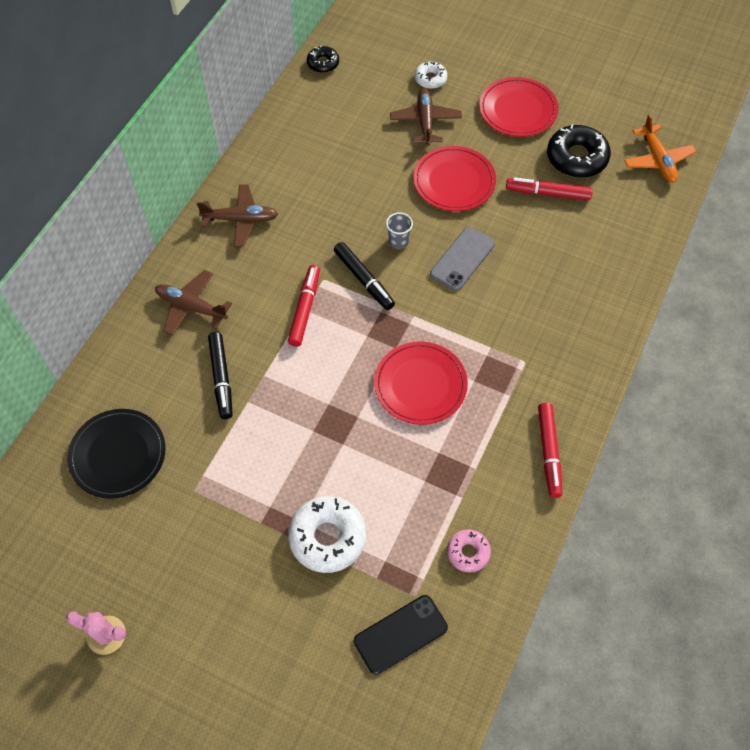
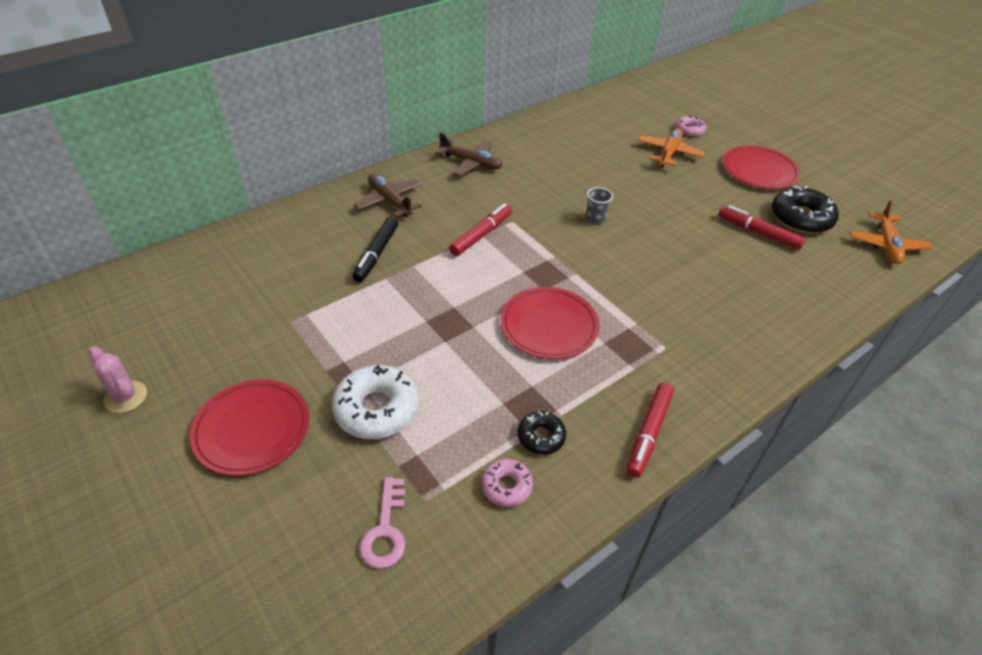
camera: 25 degrees right, 15 degrees down
(118, 455) = (252, 272): black plate -> none
(323, 63) = (604, 97): black donut -> black donut (541, 437)
(364, 280) = (547, 233): black marker -> none
(400, 634) = (385, 530): black phone -> pink key
(425, 121) = (669, 153): brown plane -> orange plane
(430, 79) = (689, 130): white donut -> pink donut
(454, 181) = (672, 197): red plate -> red plate (252, 429)
(462, 259) = (647, 250): grey phone -> none

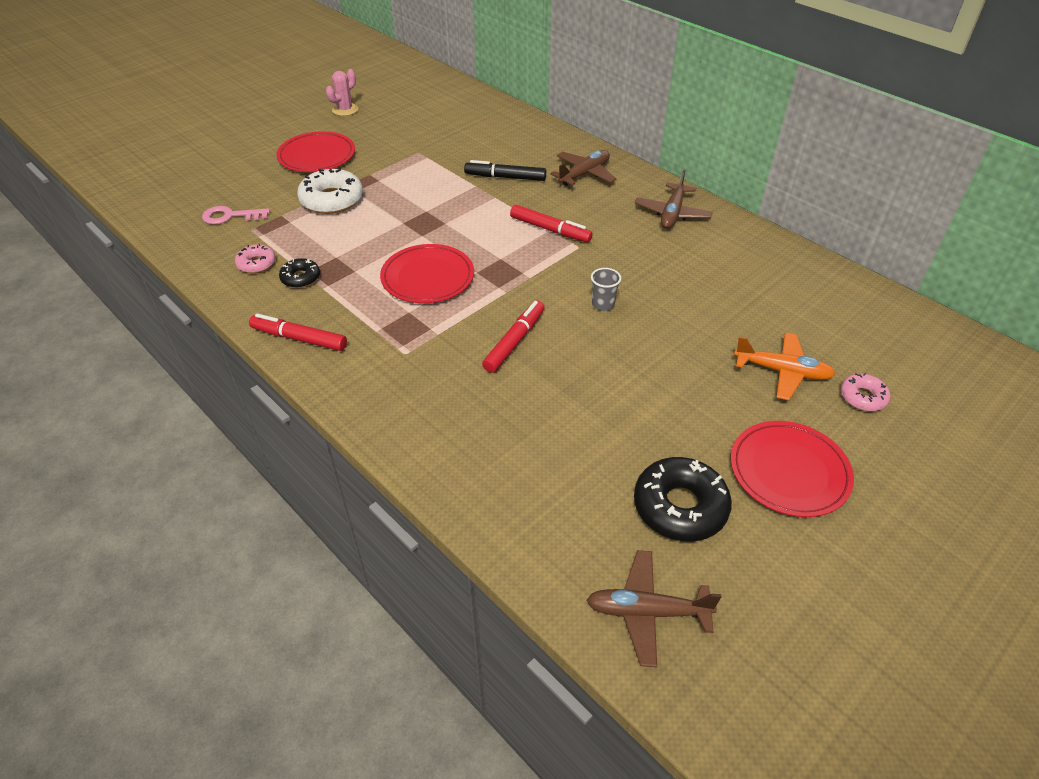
camera: 85 degrees right, 0 degrees up
(758, 233) = (626, 452): red marker -> red marker (515, 341)
(886, 245) = (647, 612): orange plane -> brown plane

